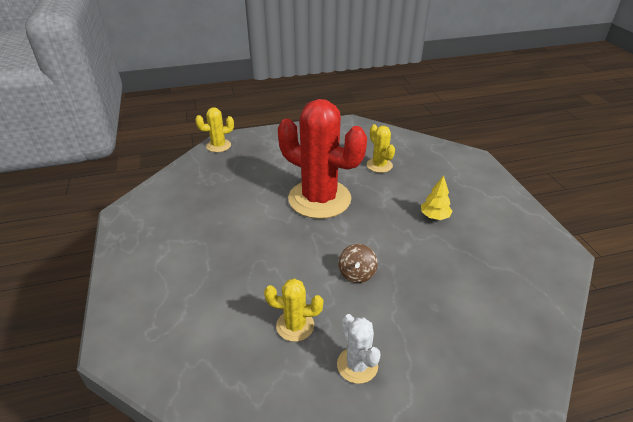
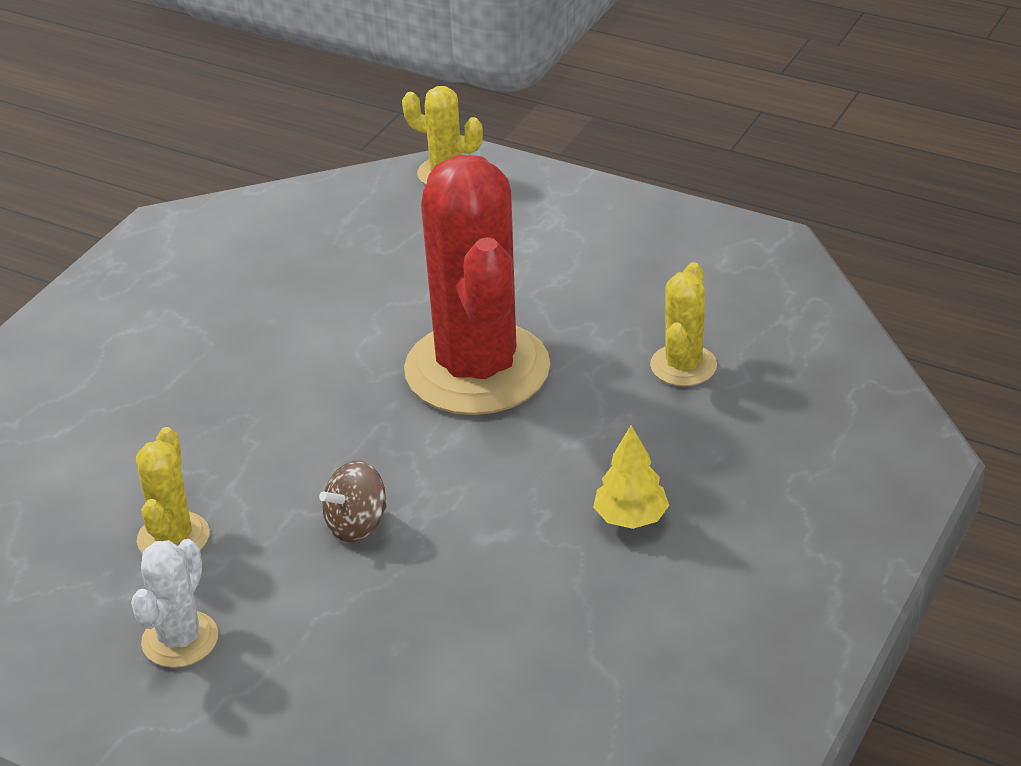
camera: 45 degrees right, 0 degrees up
(295, 326) = (173, 537): yellow cactus -> yellow cactus turned 45 degrees clockwise

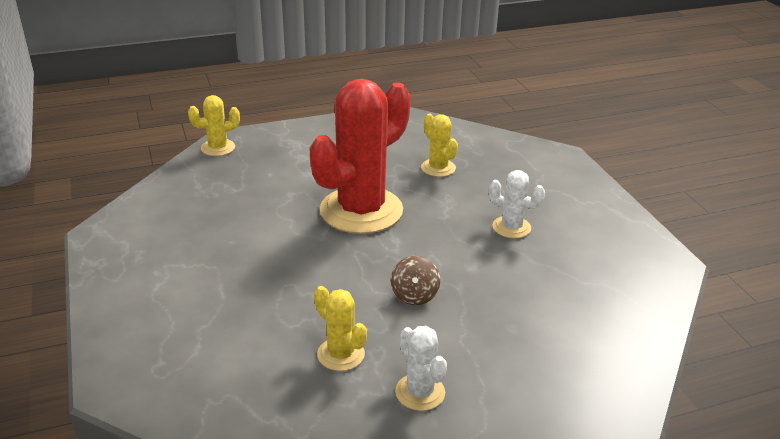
camera: 50 degrees left, 5 degrees down
(477, 369) = (361, 210): red cactus -> red cactus turned 75 degrees counterclockwise
(631, 518) = (511, 227): yellow tree -> white cactus

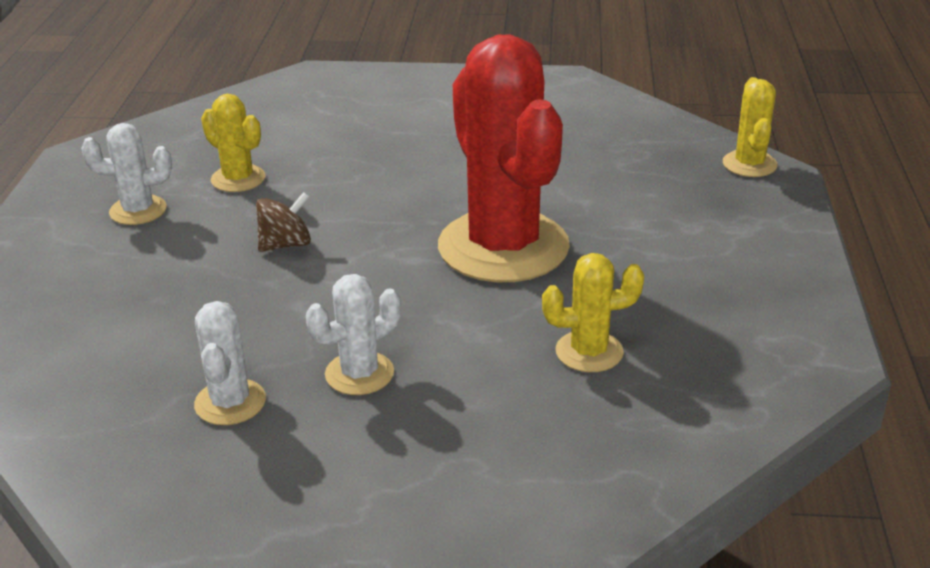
camera: 115 degrees right, 0 degrees up
(341, 354) = (238, 179): yellow cactus -> yellow cactus turned 60 degrees clockwise
(414, 295) = (285, 244): brown spinning top -> brown spinning top turned 120 degrees clockwise
(570, 261) = (230, 402): none -> white cactus

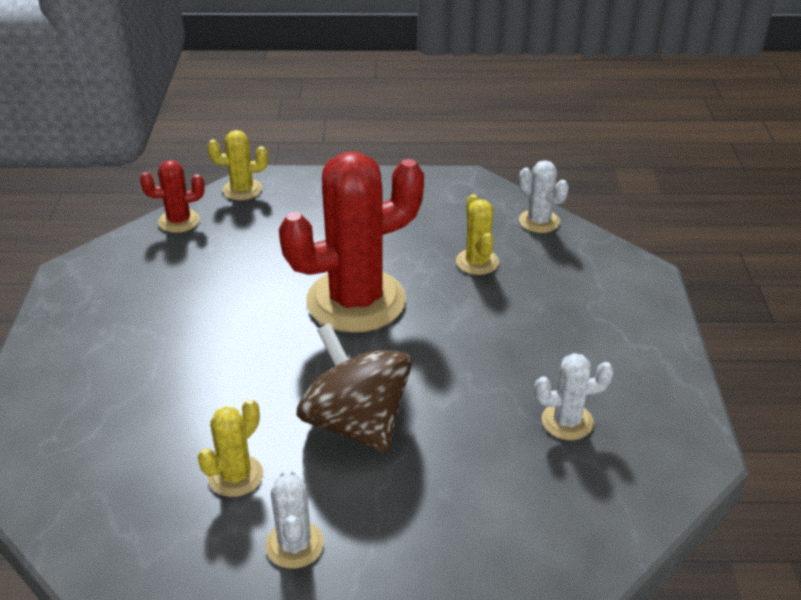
camera: 95 degrees left, 5 degrees up
(285, 244) = (356, 423): brown spinning top -> brown spinning top, size x2.13
(359, 374) = (520, 360): white cactus -> white cactus (539, 221)
(669, 128) = (179, 221): none -> red cactus

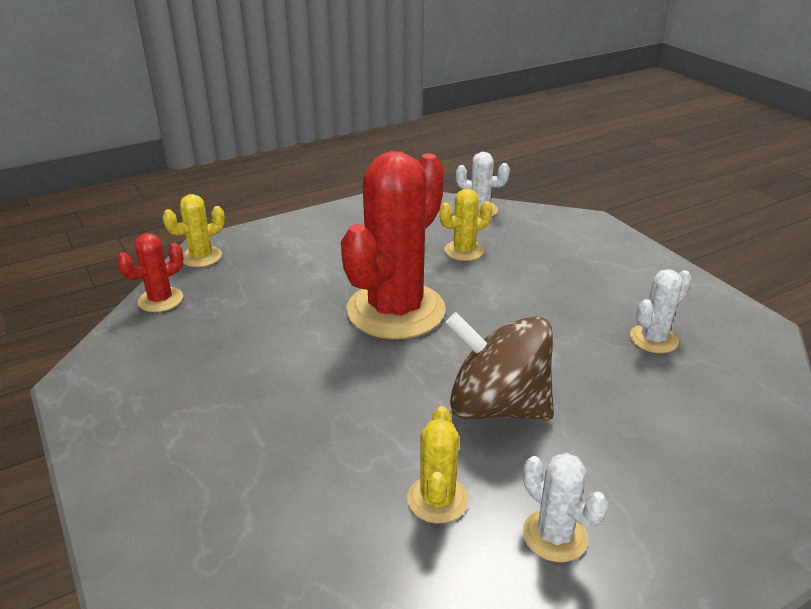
camera: 30 degrees left, 5 degrees down
(477, 262) = (464, 251): yellow cactus -> yellow cactus turned 75 degrees counterclockwise

